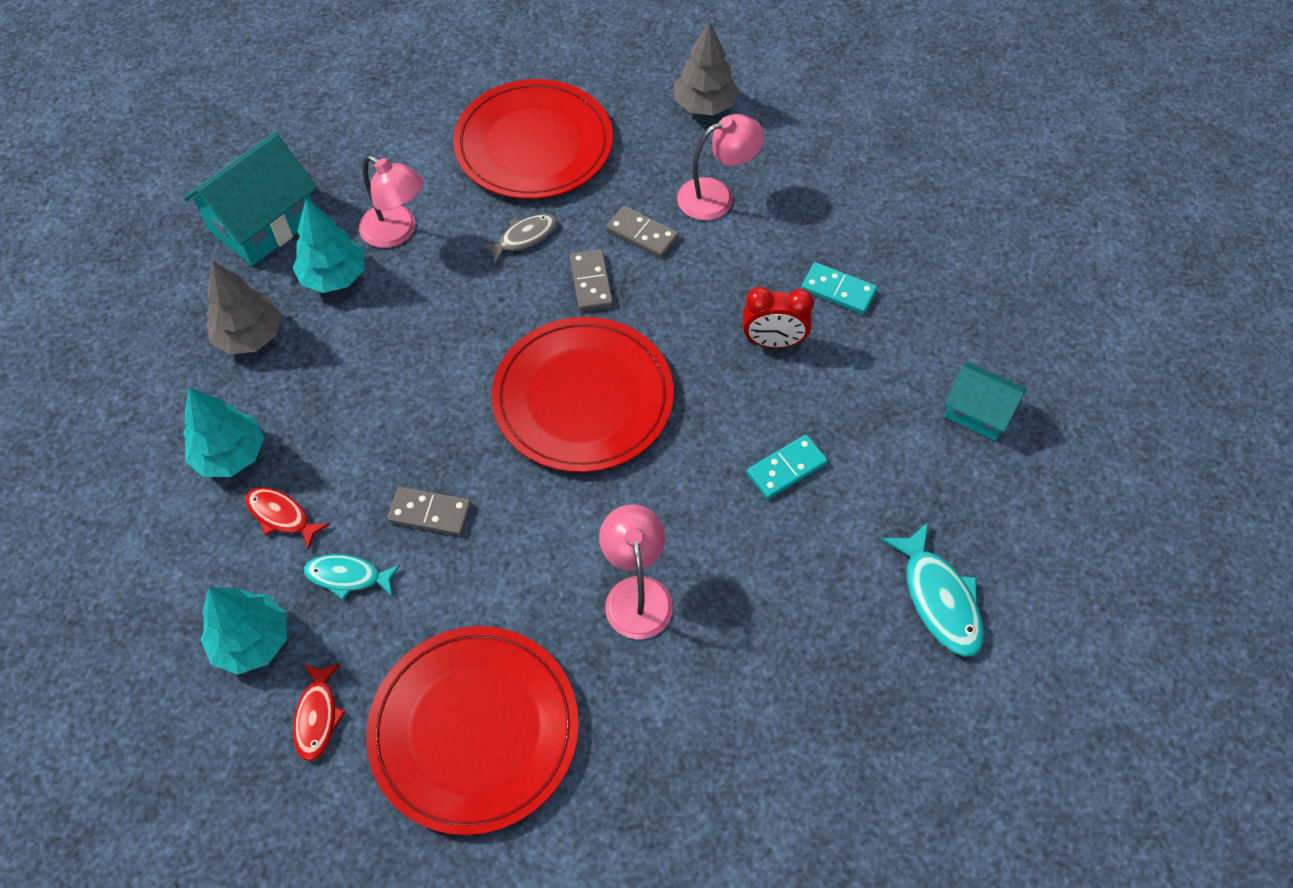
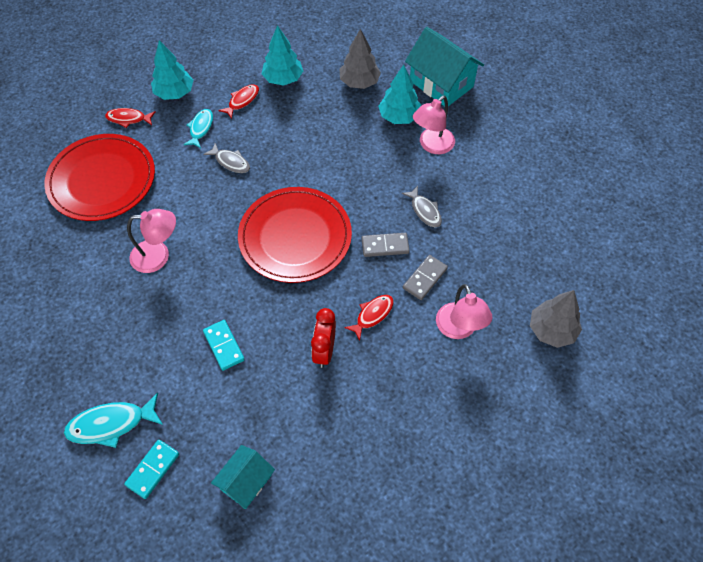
camera: 95 degrees right, 0 degrees up
(430, 513) = (230, 162): grey domino -> grey fish
(534, 144) = (508, 219): red plate -> none
(708, 290) = (372, 315): none -> red fish
(838, 290) = (365, 401): turquoise domino -> turquoise domino (152, 469)

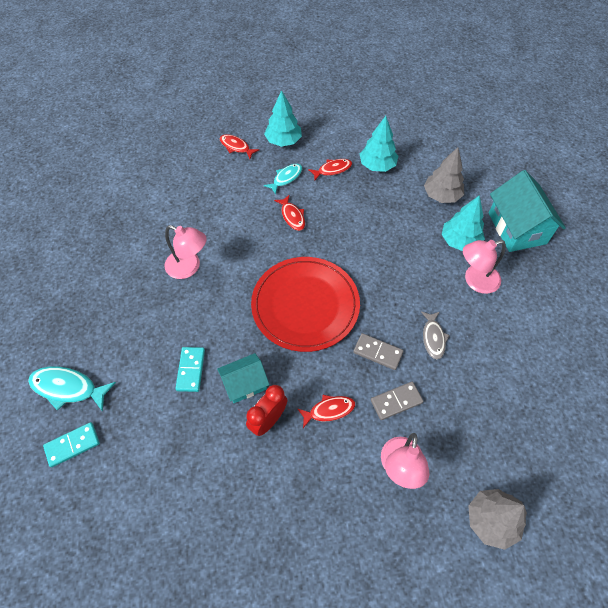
camera: 30 degrees right, 0 degrees up
(102, 180) = (187, 186): red plate -> none
(230, 162) = (292, 216): grey fish -> red fish
(246, 482) = (133, 501): turquoise house -> turquoise house (245, 384)

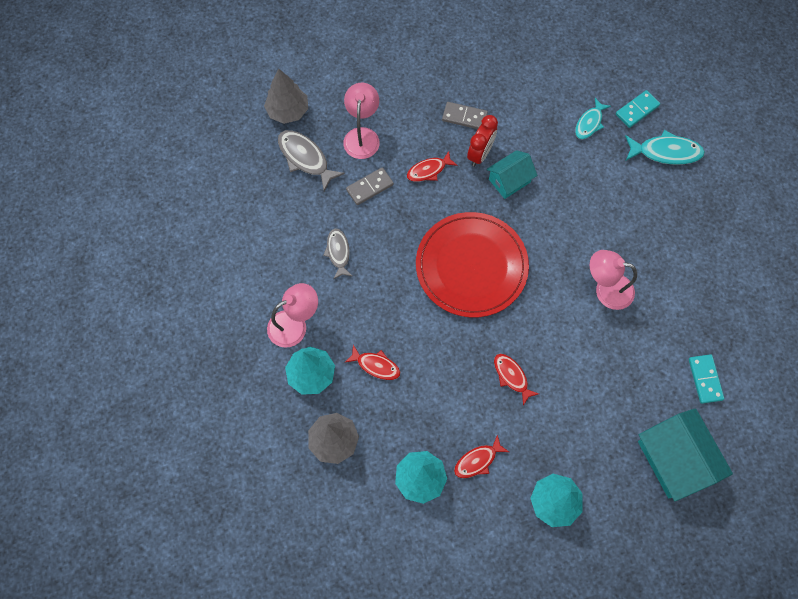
camera: 170 degrees right, 10 degrees up
(190, 370) = (563, 185): turquoise domino -> turquoise domino (705, 379)
(236, 147) = (614, 479): red fish -> red fish (376, 365)
(286, 178) = (534, 435): turquoise fish -> turquoise fish (589, 123)
(377, 352) = (391, 229): grey domino -> grey domino (464, 117)
(468, 449) = (305, 158): none -> grey fish
(517, 228) = (243, 405): turquoise house -> turquoise house (674, 459)

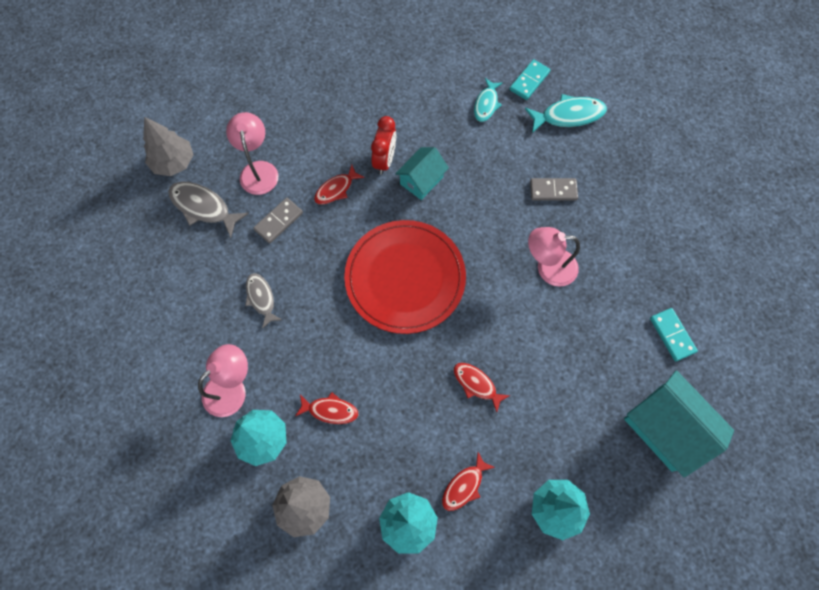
camera: 15 degrees left, 0 degrees up
(464, 117) = (359, 127): grey domino -> grey domino (553, 190)

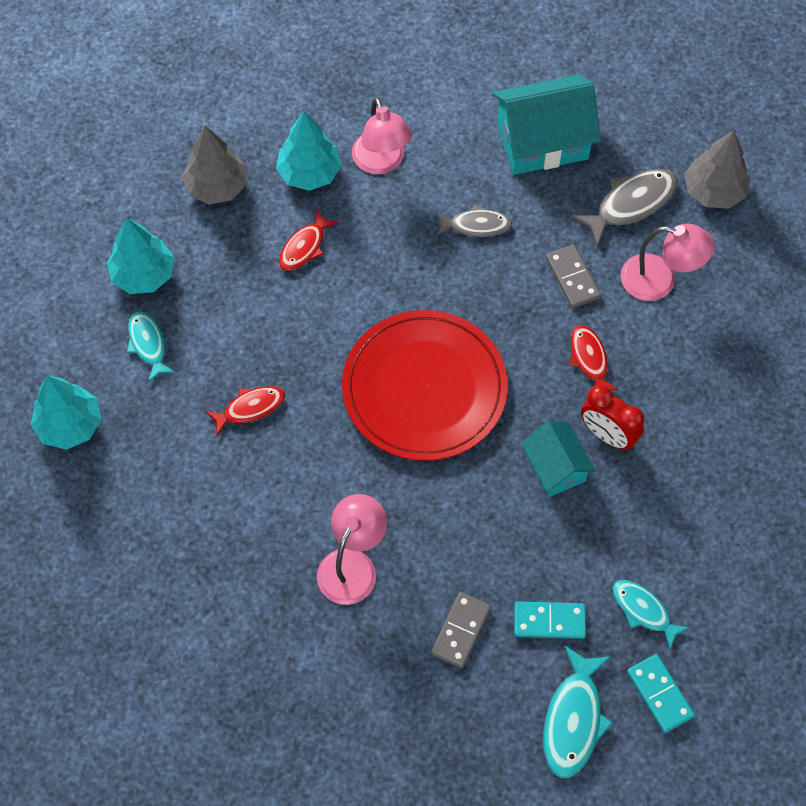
camera: 115 degrees right, 5 degrees down
(464, 486) = (148, 344): red fish -> turquoise fish
(665, 428) = (82, 593): turquoise house -> turquoise house (542, 141)
(672, 335) = (184, 670): turquoise domino -> turquoise domino (549, 621)

